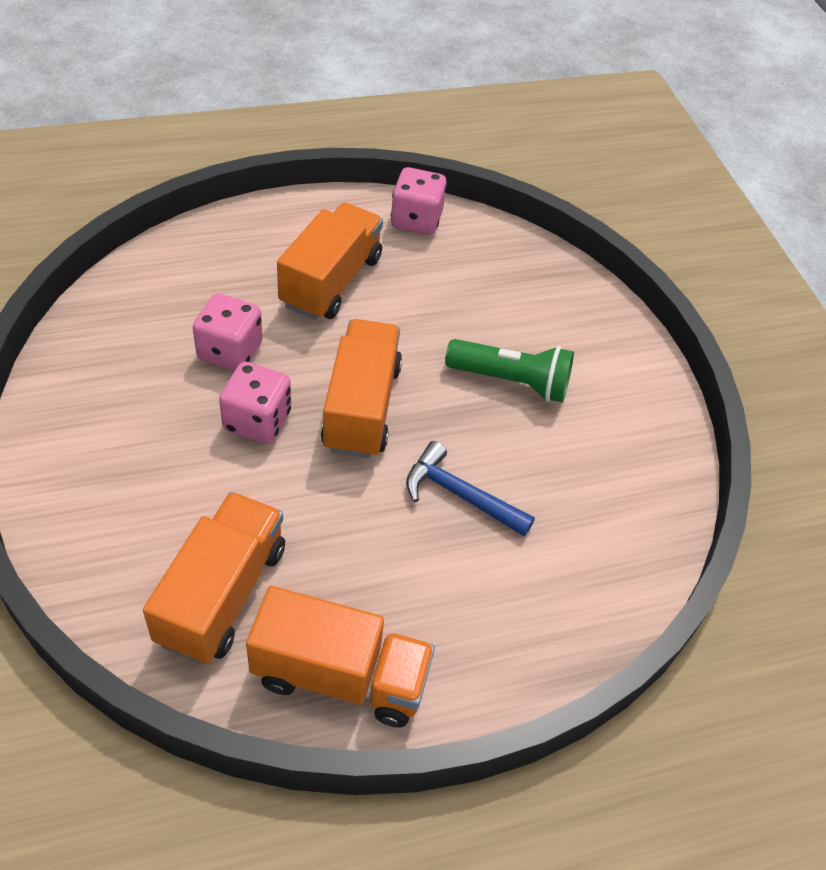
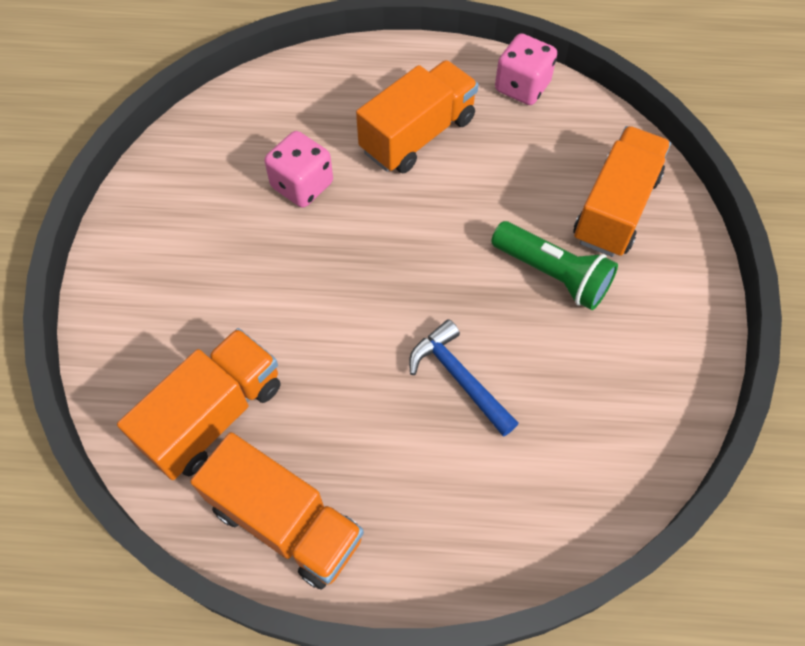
camera: 25 degrees right, 10 degrees up
(257, 421) = (302, 258): pink dice -> none
(361, 407) = (400, 267): orange truck -> orange truck (615, 208)

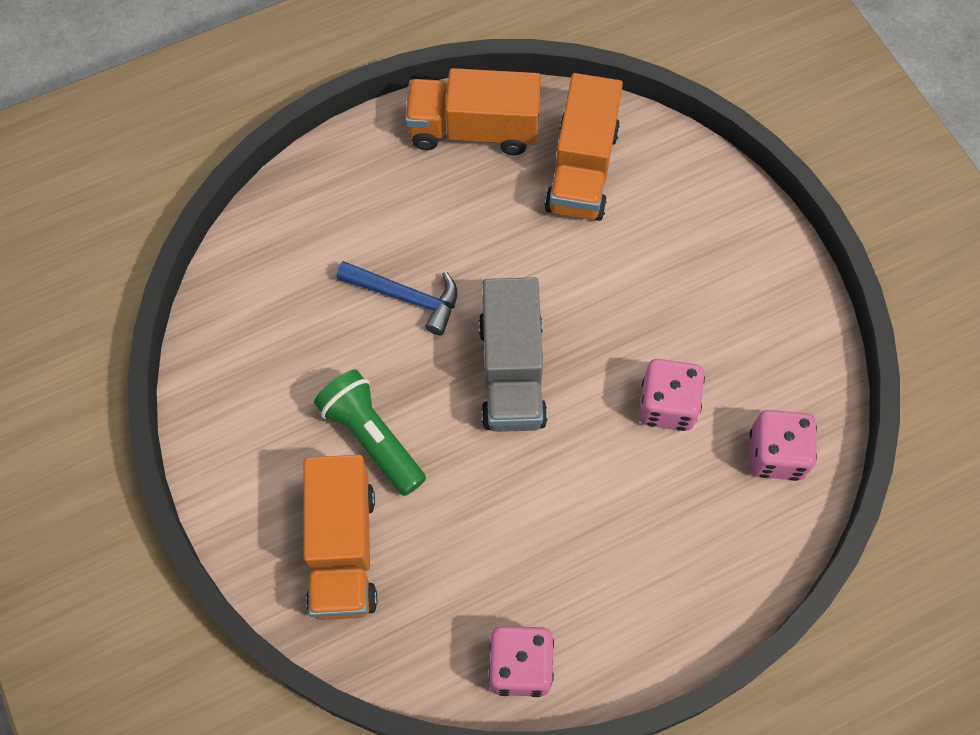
camera: 150 degrees right, 5 degrees up
(252, 119) = (776, 455): none -> pink dice
(406, 268) = (511, 372): none -> grey truck
(418, 135) = (594, 530): orange truck -> none
(552, 275) = (372, 438): green flashlight -> green flashlight turned 45 degrees clockwise

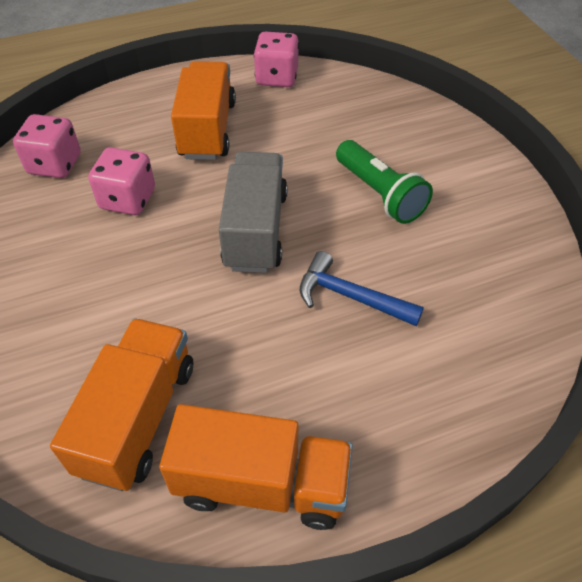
camera: 175 degrees left, 15 degrees down
(342, 549) = (398, 134): orange truck -> orange truck (207, 130)

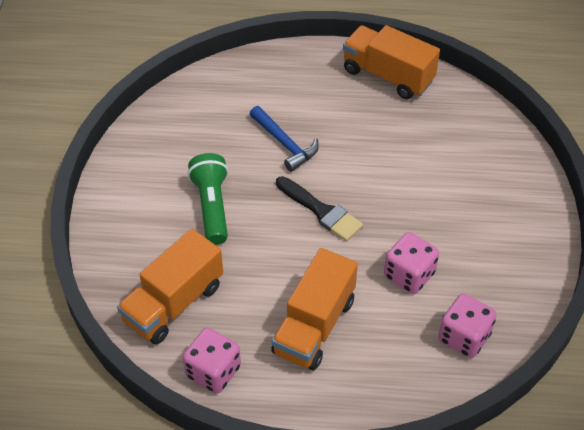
camera: 155 degrees left, 0 degrees up
(138, 418) = (442, 124): orange truck -> orange truck (173, 303)
(256, 230) = (321, 211): grey truck -> black brush

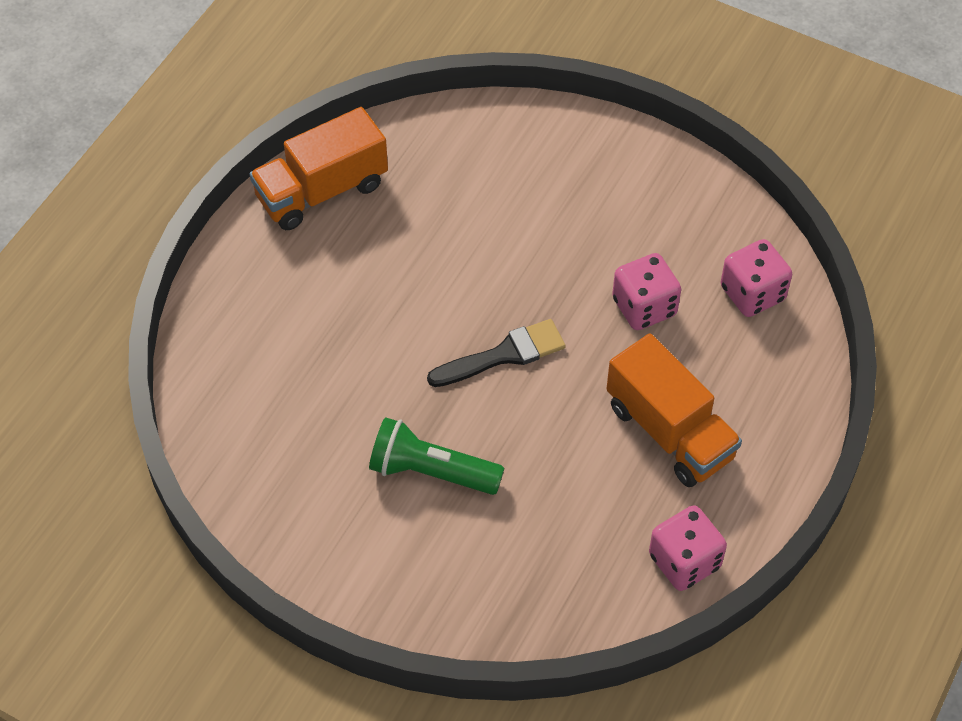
camera: 65 degrees left, 5 degrees up
(173, 303) = (563, 570): orange truck -> none
(285, 143) = (371, 350): blue hammer -> none

